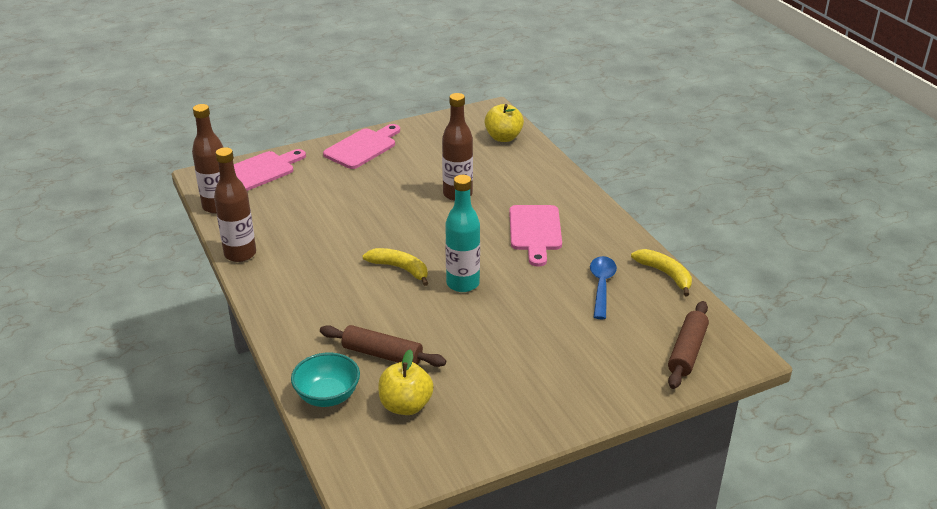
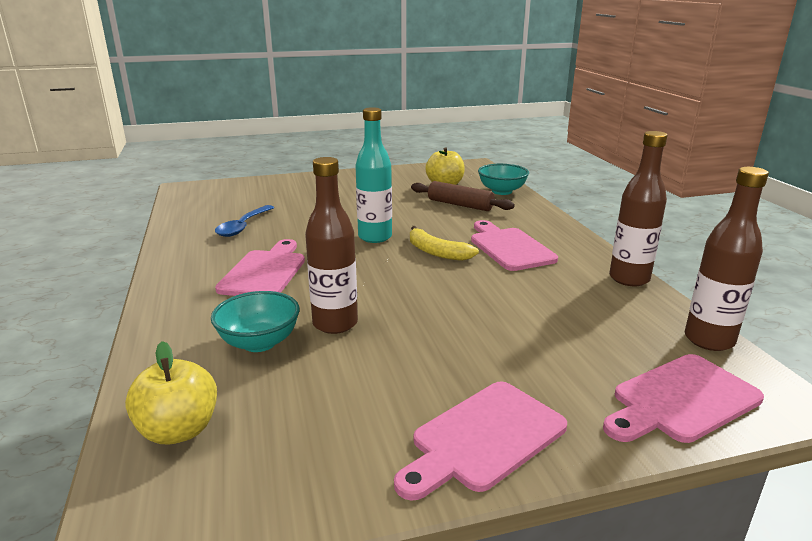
camera: 170 degrees left, 10 degrees down
(333, 282) = (509, 247): none -> pink cutting board
(497, 178) = (259, 342): none -> turquoise bowl
(665, 274) = (173, 229): yellow banana -> none
(687, 351) = (222, 192): brown rolling pin -> none

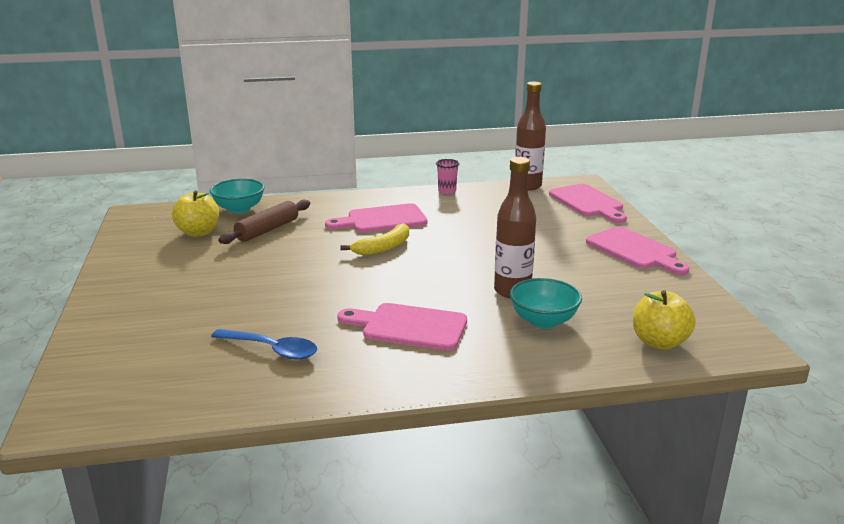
camera: 85 degrees left, 0 degrees up
(375, 237) = (338, 273): turquoise bottle -> none
(629, 279) = (447, 191): brown bottle -> pink cup

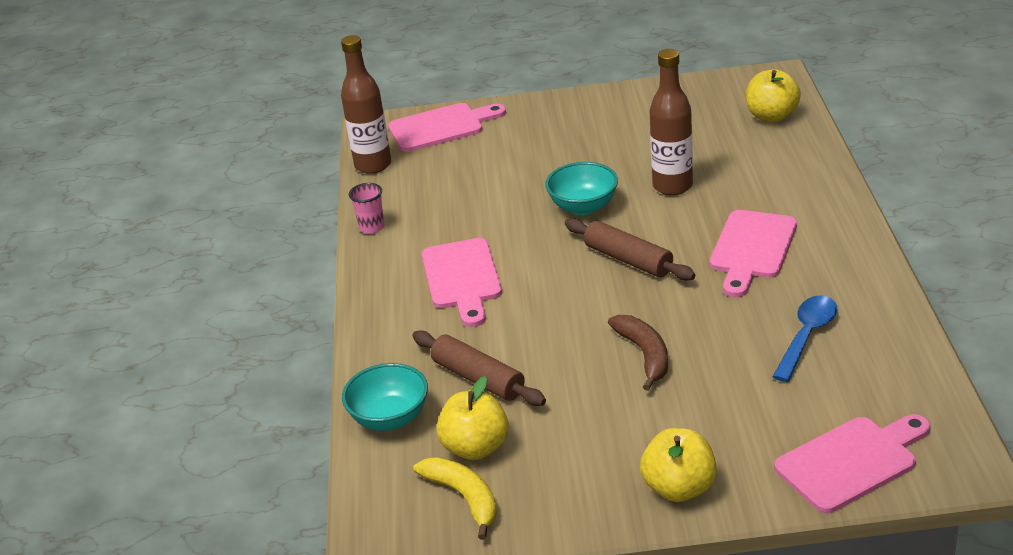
camera: 80 degrees left, 10 degrees up
(118, 295) = (679, 488): none -> yellow apple
(272, 282) = (644, 355): none -> brown banana
(383, 247) = (552, 273): yellow banana -> yellow banana (464, 497)
(398, 274) = (628, 260): none -> brown rolling pin
(543, 321) = (735, 171): turquoise bowl -> turquoise bowl (583, 207)
(634, 250) = (580, 110): pink cutting board -> pink cutting board (851, 461)

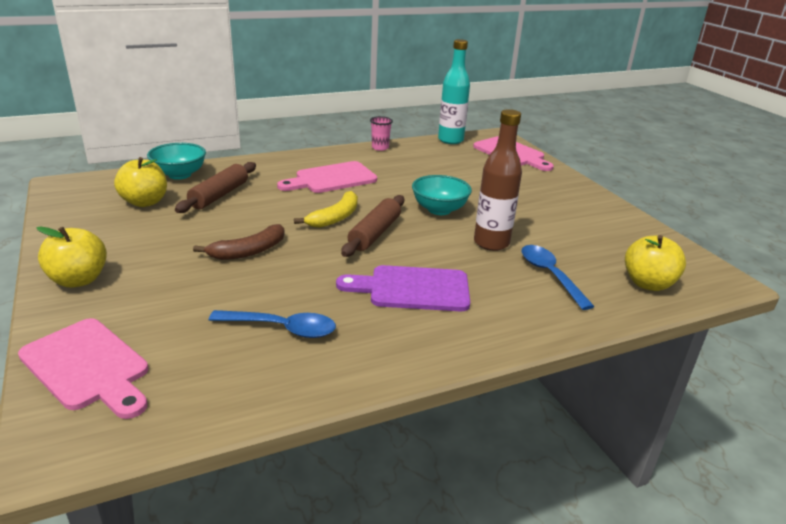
camera: 65 degrees right, 5 degrees down
(373, 165) = (450, 140): brown bottle -> turquoise bottle
(464, 497) = (94, 204): yellow banana -> yellow banana (335, 217)
(745, 164) = (550, 275): none -> blue spoon
(752, 249) = (413, 289): pink cutting board -> purple cutting board

